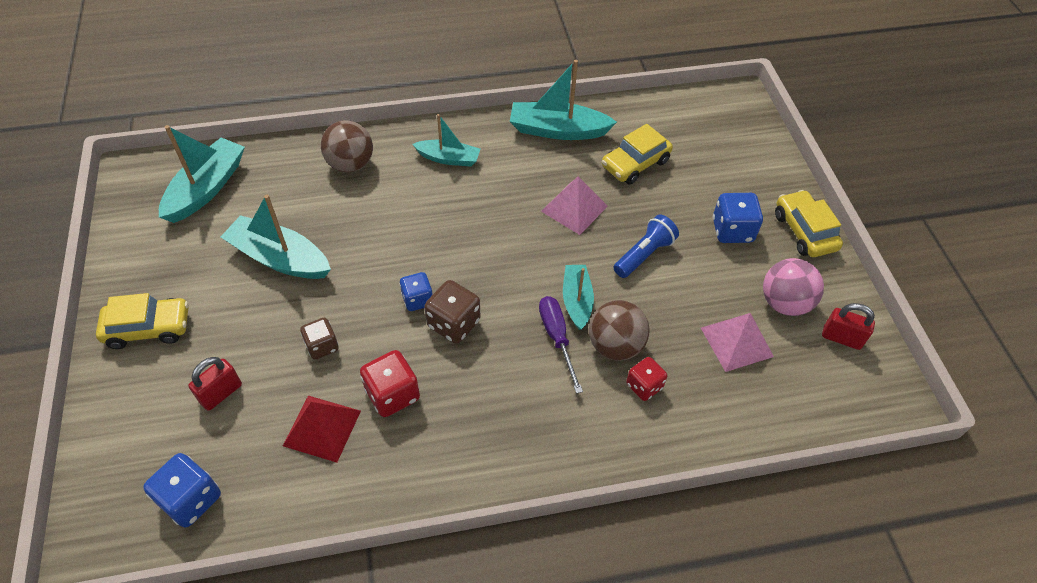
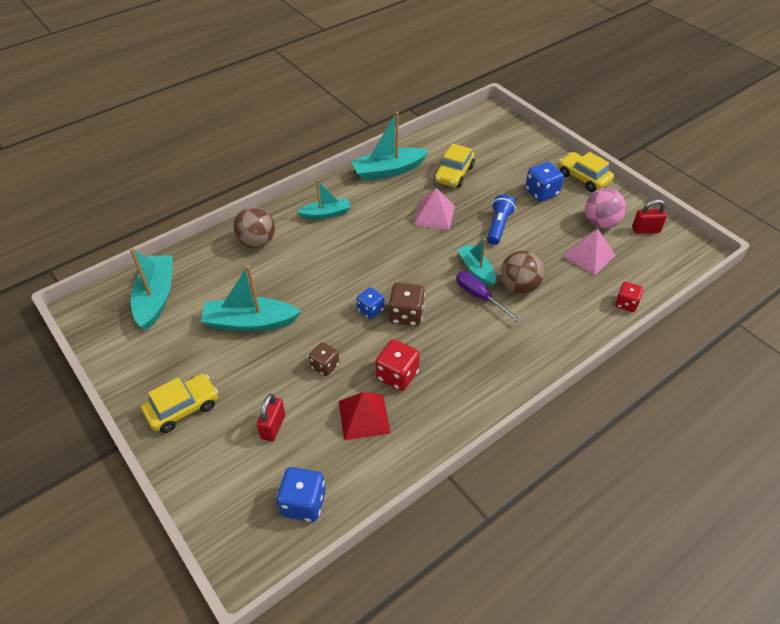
camera: 25 degrees left, 5 degrees down
(644, 386) = (553, 303): red dice -> red dice (626, 304)

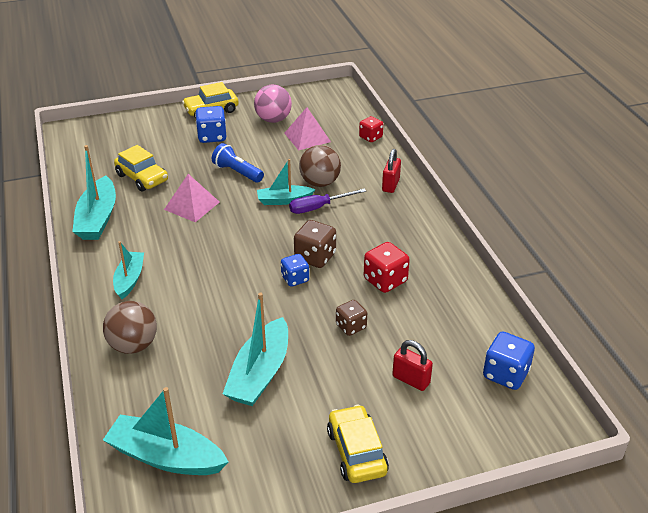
camera: 70 degrees left, 10 degrees down
(364, 417) = (424, 313): red pyramid -> none
(645, 230) = (297, 102): red padlock -> red padlock (390, 185)

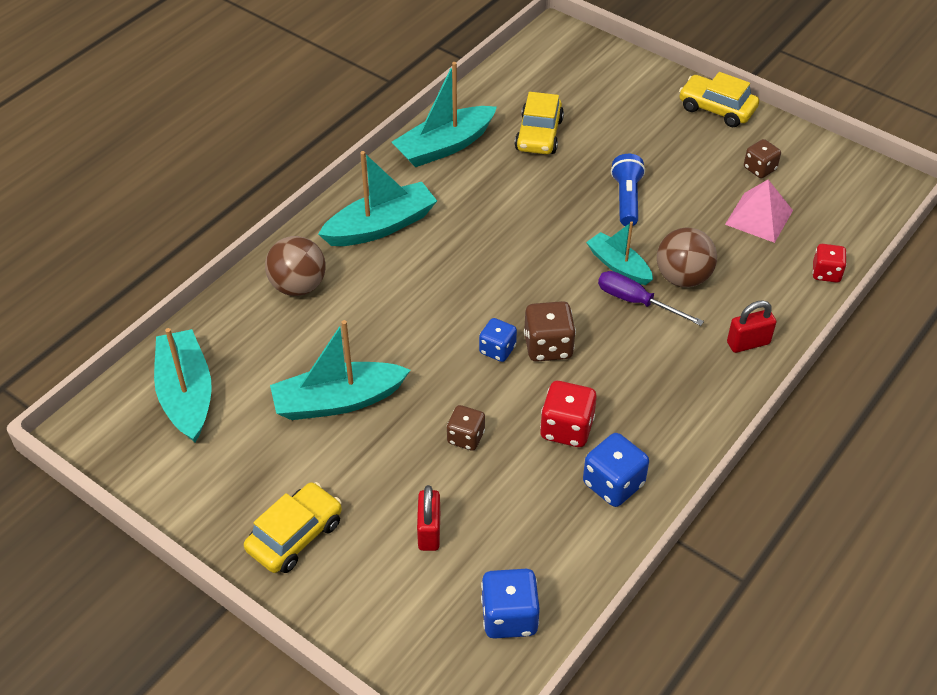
camera: 55 degrees right, 10 degrees up
(129, 279) = (380, 226): turquoise boat -> turquoise boat, size x1.59
(192, 205) = (533, 199): pink pyramid -> none
(212, 137) = (668, 140): blue dice -> blue dice (613, 484)
(273, 119) = (759, 169): pink ball -> brown dice

